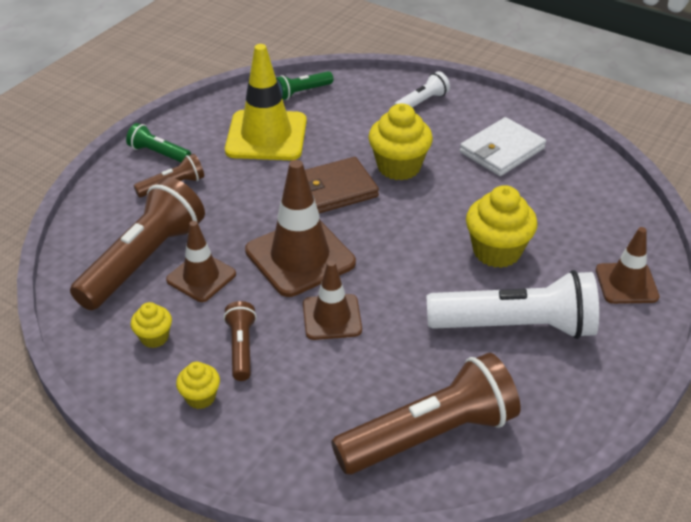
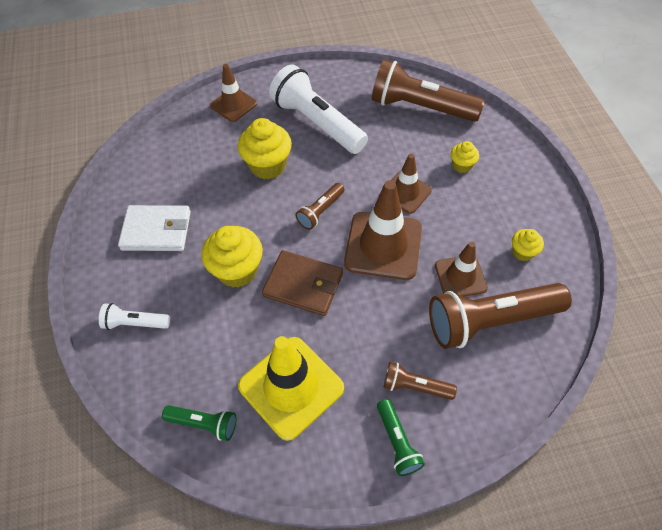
camera: 135 degrees left, 15 degrees up
(200, 397) = (520, 197): yellow cupcake -> yellow cupcake (462, 165)
(241, 348) = (474, 209): brown flashlight -> brown flashlight (320, 211)

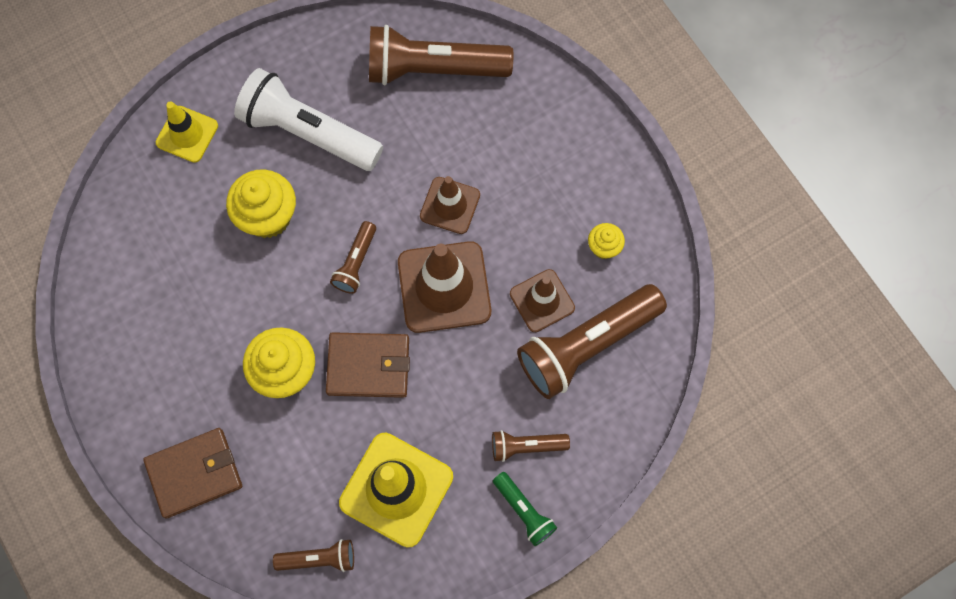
camera: 20 degrees left, 15 degrees up
(135, 323) = (195, 473): white flashlight -> brown wallet
(156, 230) = (166, 350): white wallet -> none
(203, 423) = (319, 558): green flashlight -> brown flashlight
(233, 105) = (187, 134): brown traffic cone -> yellow traffic cone
(462, 165) = (507, 146): yellow cupcake -> none

